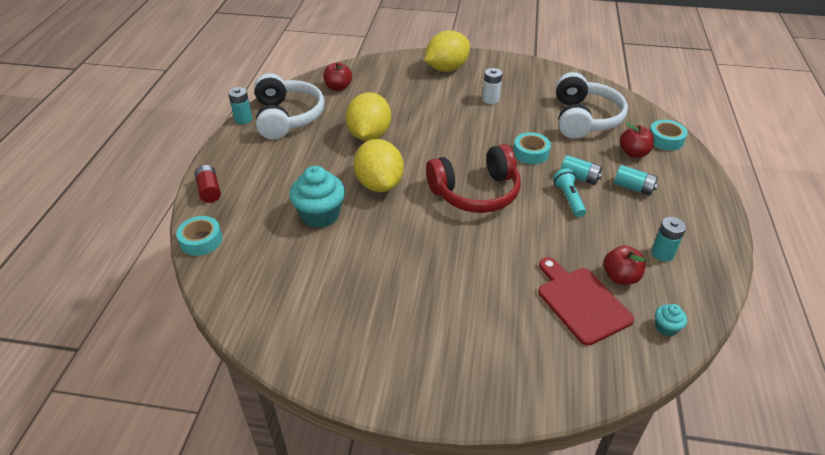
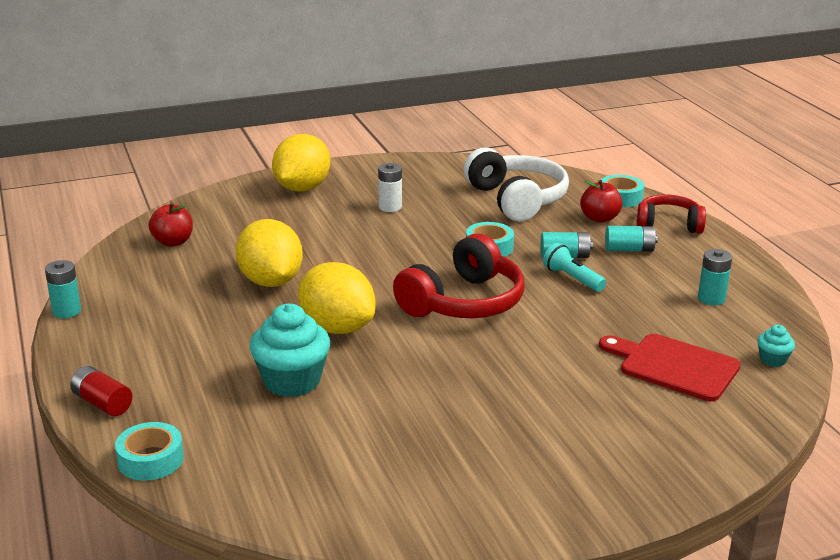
camera: 30 degrees left, 15 degrees down
(287, 117) = (132, 292): white headphones -> none
(620, 277) = (691, 332): red apple -> none
(684, 175) = (668, 225): none -> red headphones

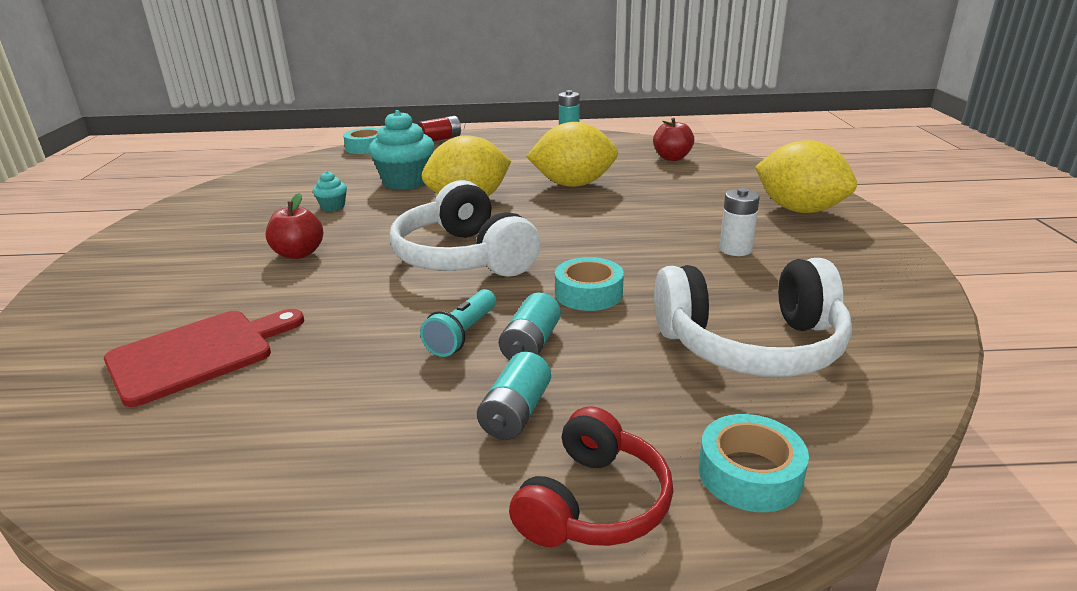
camera: 110 degrees right, 0 degrees up
(463, 302) = (464, 257): red headphones -> white headphones
(572, 278) = (462, 335): turquoise flashlight -> turquoise flashlight turned 135 degrees clockwise
(599, 218) = (653, 415): red apple -> red apple (299, 254)
(711, 299) = (295, 449): turquoise battery -> none
(772, 360) = (94, 446): turquoise cupcake -> turquoise cupcake (333, 206)

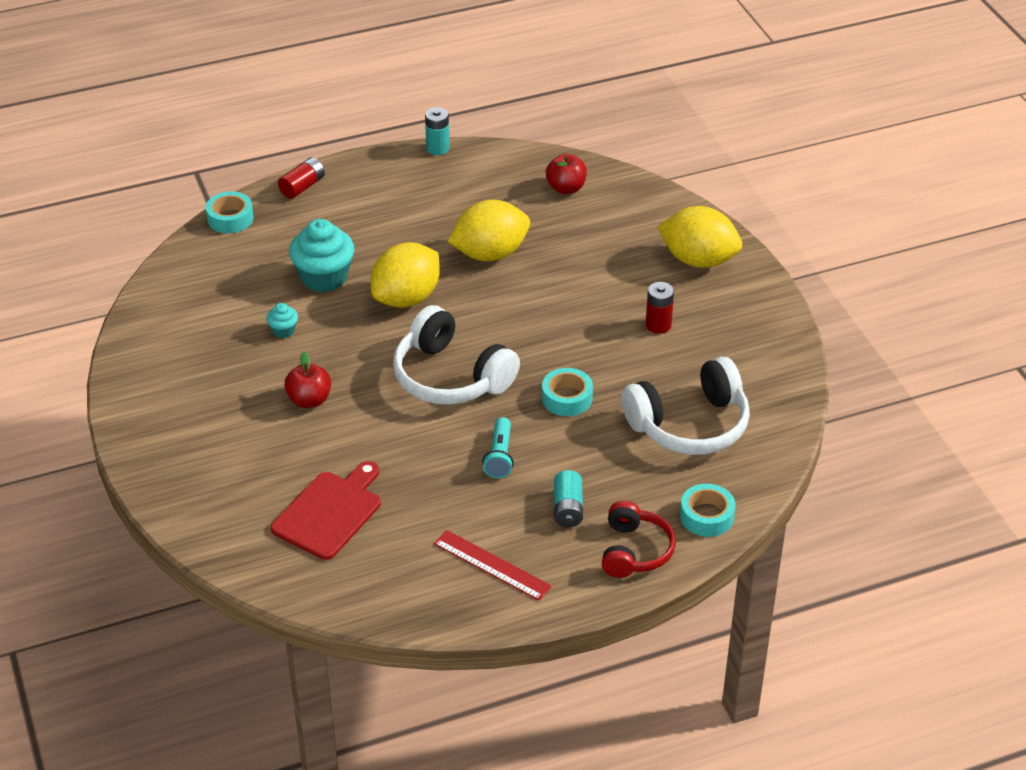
camera: 20 degrees left, 15 degrees up
(341, 468) = (492, 565): none -> red ruler
(531, 344) = (550, 455): turquoise battery -> none
(735, 249) = (658, 325): white battery -> red battery

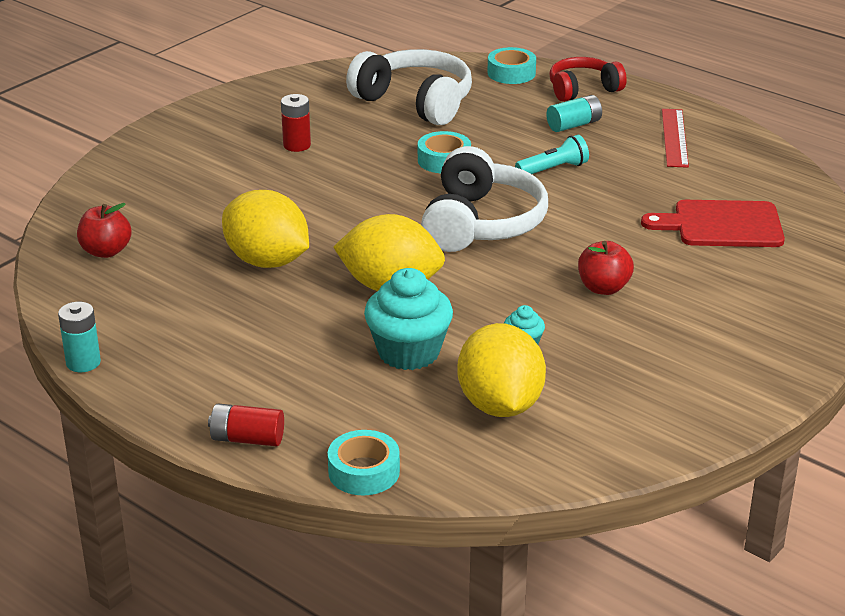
camera: 120 degrees left, 10 degrees down
(698, 260) = (177, 150): yellow lemon -> yellow lemon (500, 405)

